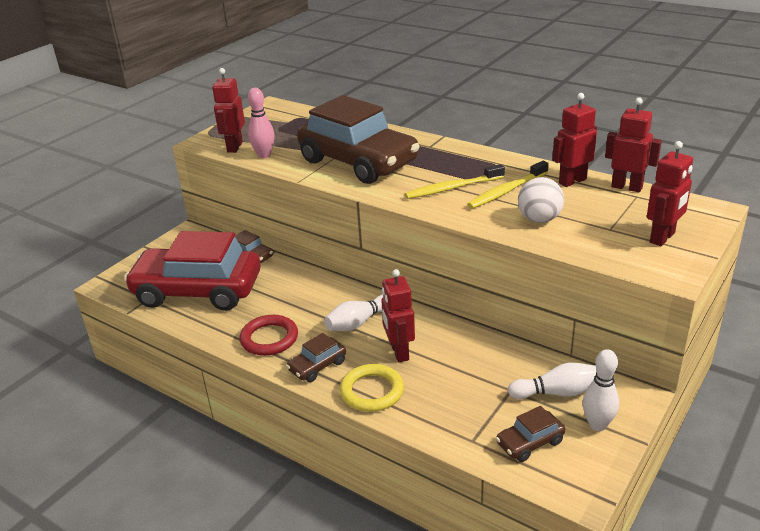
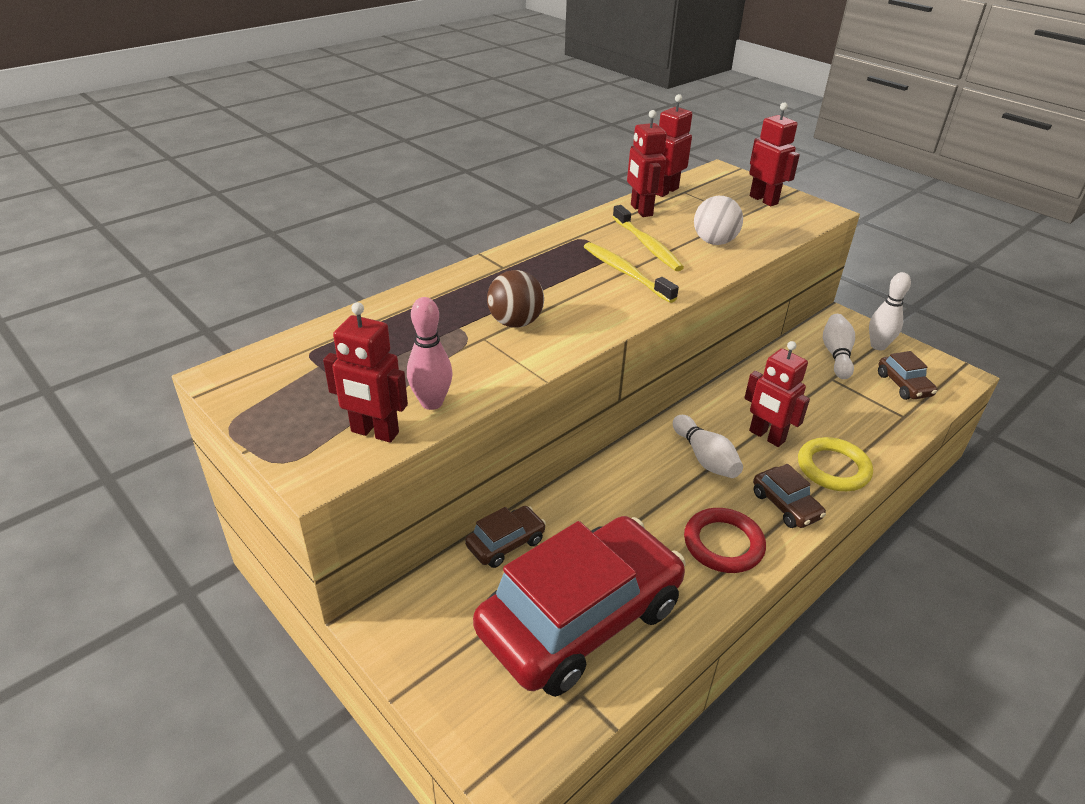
camera: 80 degrees left, 5 degrees up
(198, 291) = (580, 619): red car -> red car turned 150 degrees counterclockwise
(358, 162) = (515, 323): brown car -> brown ball
(399, 352) = (766, 436): red robot -> red robot turned 45 degrees clockwise
(452, 188) = (625, 273): yellow toothbrush -> yellow toothbrush turned 150 degrees clockwise

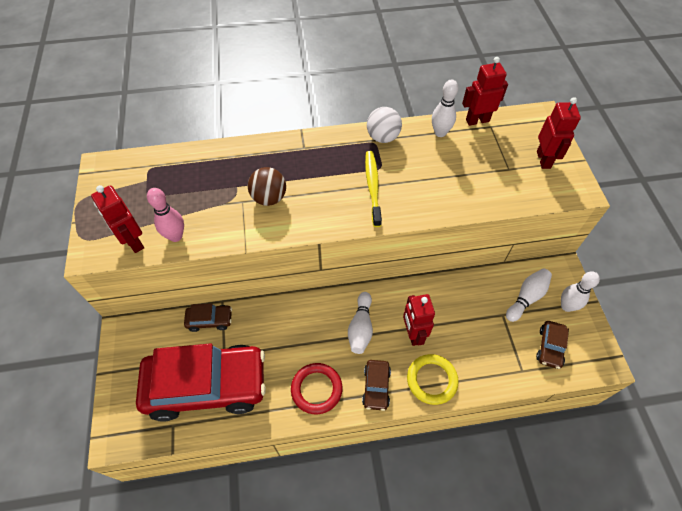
camera: 35 degrees right, 20 degrees up
(641, 210) = (440, 133): red robot -> white bowling pin
(647, 245) = (411, 168): yellow toothbrush -> none
(714, 242) = (461, 185): white ball -> white ball (383, 137)

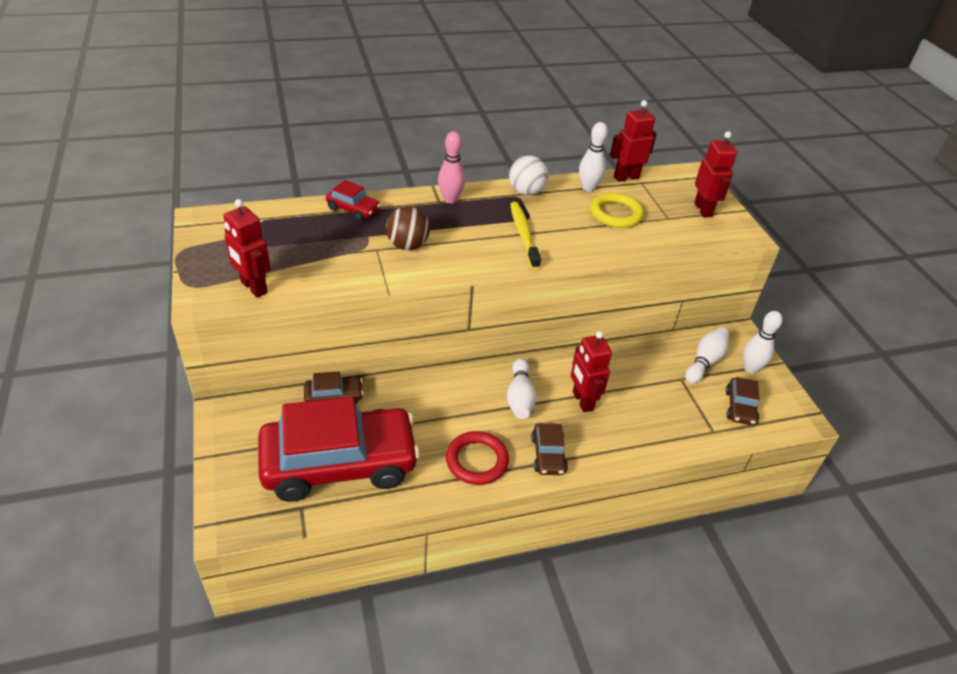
camera: 10 degrees left, 15 degrees down
(176, 236) = (303, 281): pink bowling pin -> pink bowling pin (450, 199)
(228, 156) = (353, 209): none -> red car
(431, 380) = (612, 445): yellow ring -> yellow ring (615, 214)

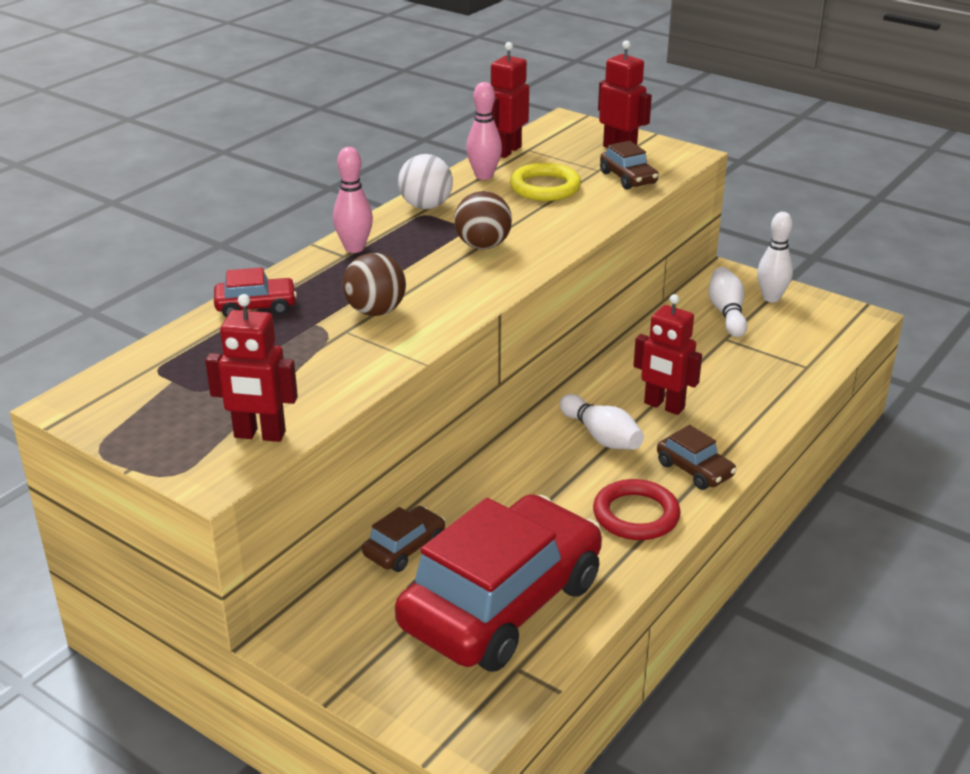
camera: 35 degrees left, 10 degrees down
(523, 235) = (483, 246): yellow toothbrush -> brown ball
(588, 188) = (484, 176): white bowling pin -> pink bowling pin
(740, 407) = (803, 335): brown car -> brown car (628, 178)

